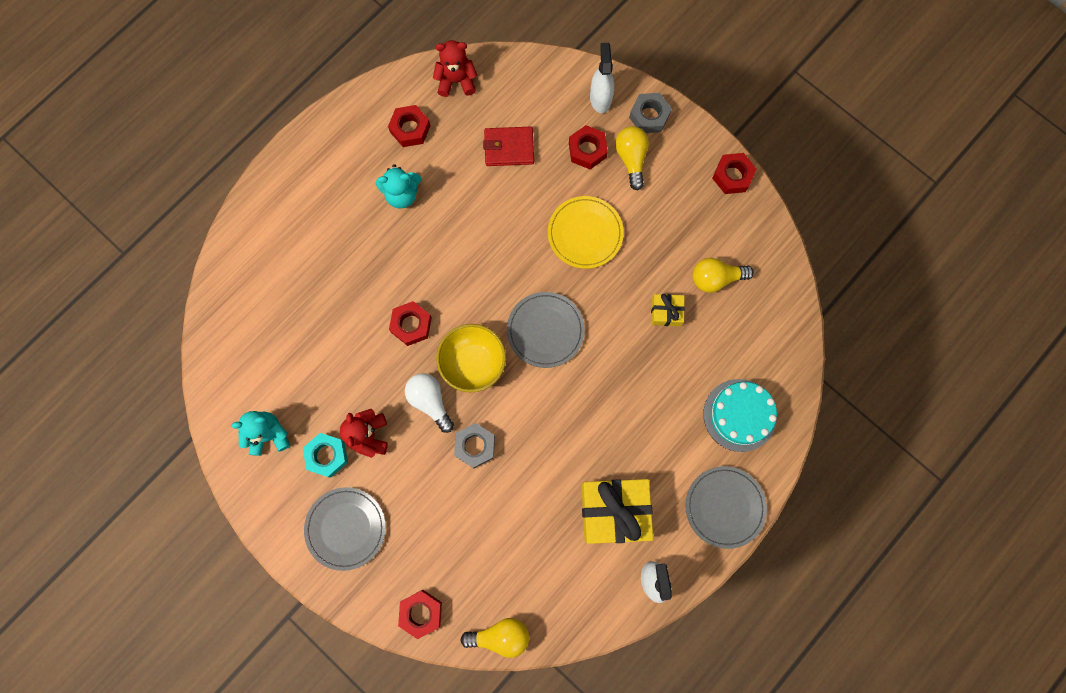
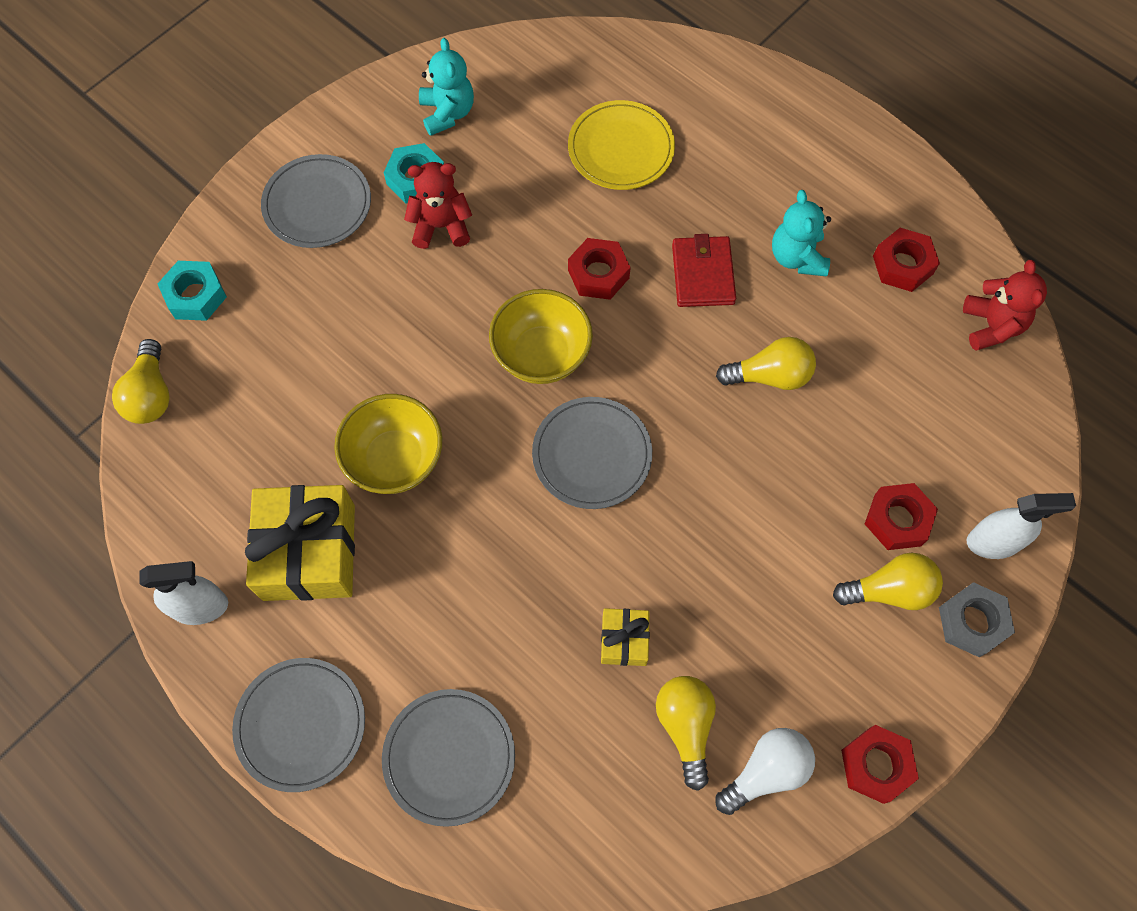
camera: 90 degrees right, 10 degrees down
(421, 613) = (195, 295): red nut -> turquoise nut
(430, 401) = (486, 300): white light bulb -> white light bulb (766, 772)
(475, 446) = (419, 359): grey nut -> none
(490, 217) = (770, 376): none -> yellow light bulb
(509, 148) = (888, 402): red wallet -> red wallet (703, 274)
(549, 458) = (395, 460): none -> yellow bowl
(585, 233) = (753, 514): yellow plate -> yellow plate (621, 148)
(739, 415) = (449, 757): turquoise cake -> grey plate

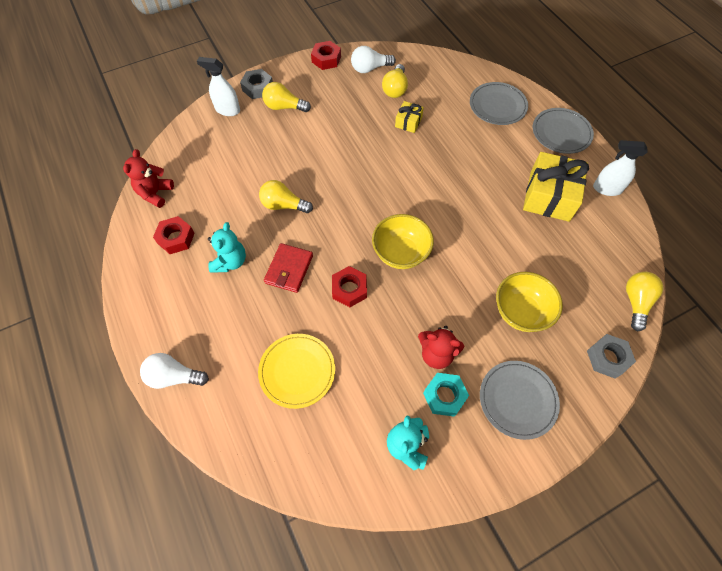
camera: 160 degrees left, 5 degrees down
(195, 295) = (607, 358): turquoise nut -> grey nut
(395, 460) = (497, 224): yellow bowl -> yellow bowl (520, 312)
(592, 454) = (393, 197): grey plate -> none
(774, 95) = (174, 376): none -> white light bulb
(897, 520) = (263, 129): red nut -> none

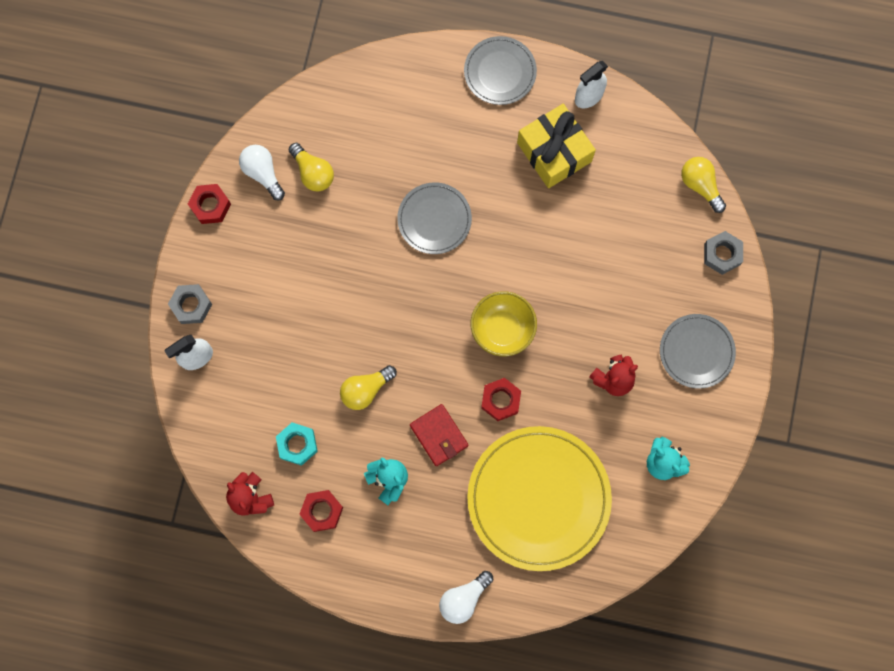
camera: 50 degrees left, 15 degrees up
(284, 107) = (242, 299): yellow light bulb -> none
(297, 371) = (538, 498): yellow plate -> yellow plate, size x1.85
(370, 68) = (263, 173): white light bulb -> white light bulb turned 120 degrees clockwise
(408, 122) = (366, 197): yellow gift -> none
(444, 396) = (650, 403): turquoise nut -> turquoise nut (297, 444)
(497, 106) = (419, 97): grey plate -> grey plate (434, 219)
(520, 312) = (634, 282): yellow bowl -> none

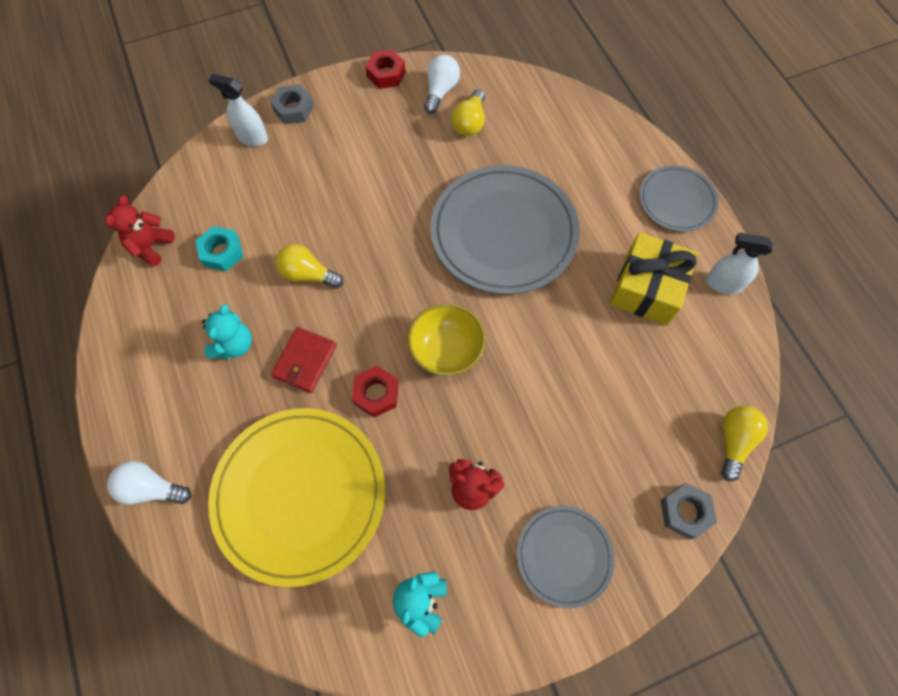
camera: 55 degrees right, 10 degrees down
(322, 511) = (171, 308): red nut -> none
(434, 219) = (504, 232): grey plate -> grey plate, size x1.85

